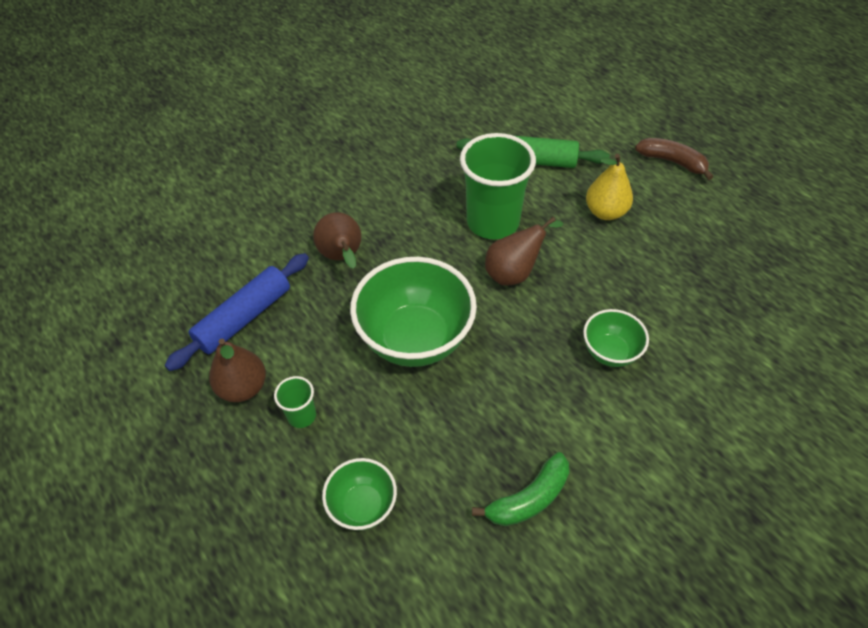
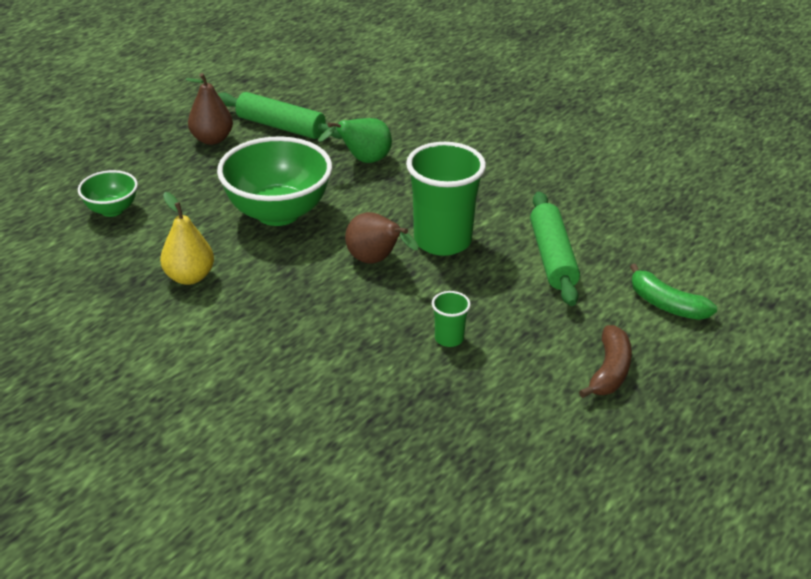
camera: 75 degrees right, 15 degrees down
(244, 318) = (281, 126): blue rolling pin -> green rolling pin
(302, 416) = (189, 169): green cup -> green cup (449, 338)
(342, 257) = (363, 161): brown pear -> green pear
(528, 498) = (121, 291): green banana -> green banana (666, 304)
(605, 212) = (491, 318): yellow pear -> yellow pear (189, 277)
(610, 352) = (288, 331): green bowl -> none

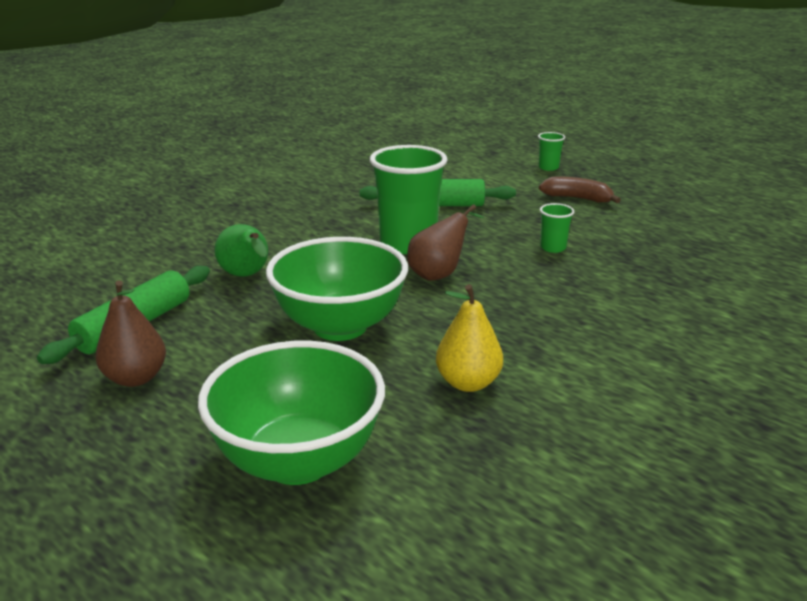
camera: 85 degrees left, 10 degrees down
(112, 210) = (298, 460): green bowl -> green bowl, size x1.92
(666, 304) = (497, 177): green banana -> none
(724, 353) = (548, 167): none -> green cup

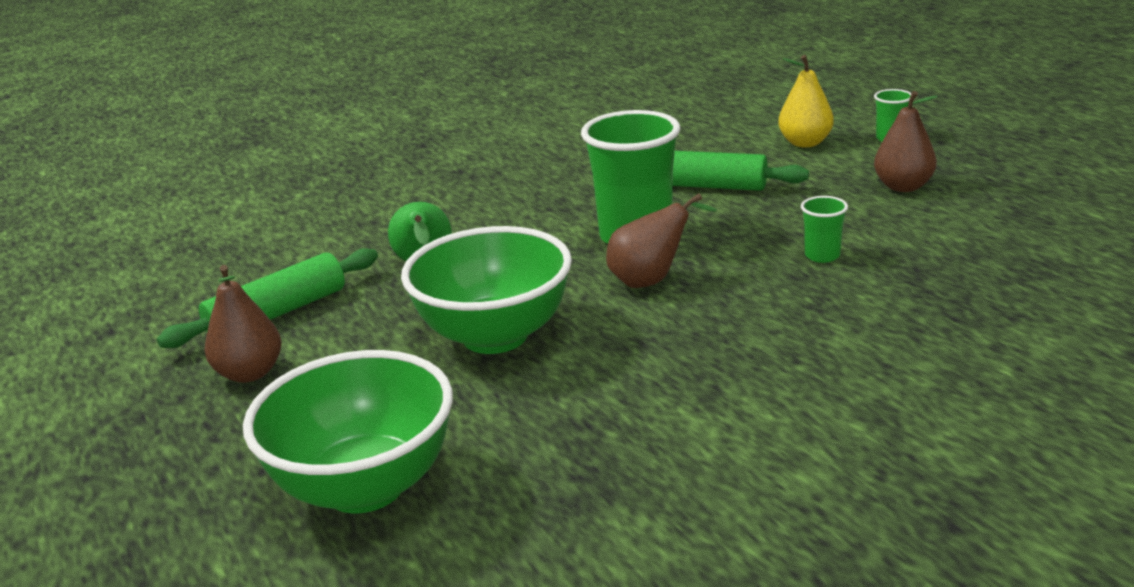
camera: 20 degrees right, 0 degrees up
(468, 383) = (603, 422): yellow pear -> yellow pear (805, 143)
(578, 198) = (903, 187): brown banana -> brown pear

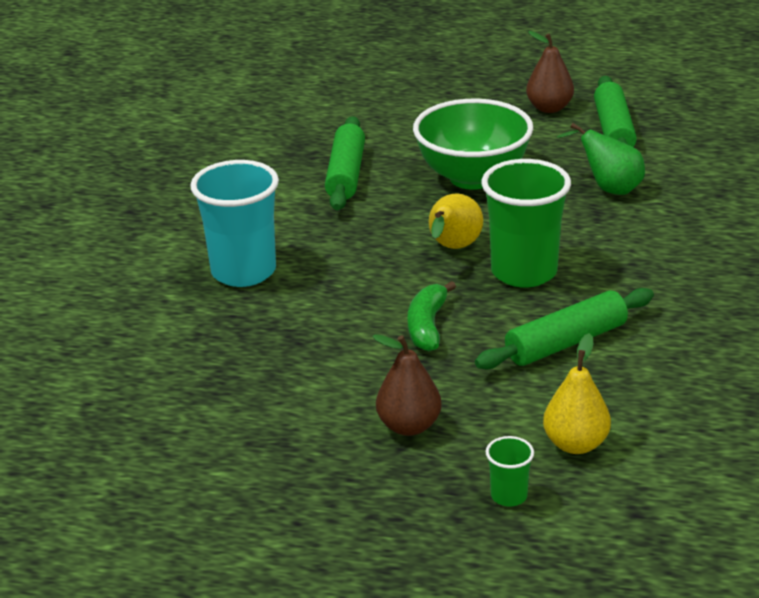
camera: 130 degrees right, 5 degrees up
(365, 487) = (393, 108): green bowl -> none
(601, 415) = (346, 174): none -> green rolling pin
(651, 280) = (453, 248): brown pear -> yellow pear
(785, 234) = (427, 326): none -> green banana
(822, 255) = (375, 321): green cup -> none
(889, 356) = (243, 271): none -> turquoise cup

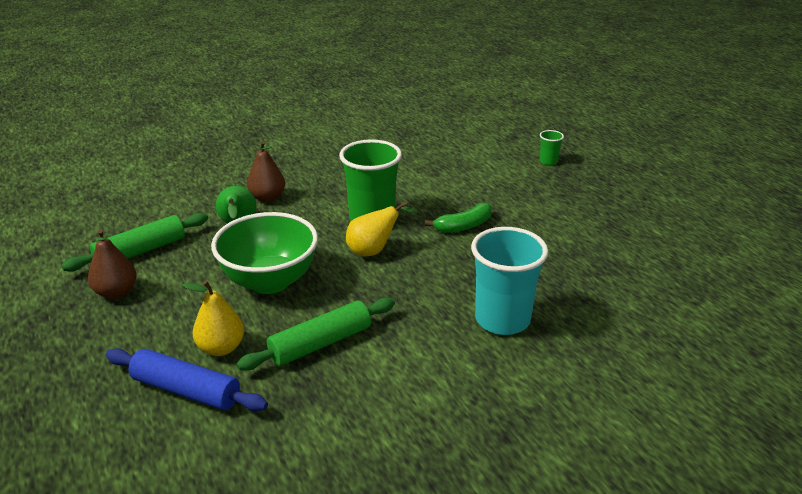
camera: 130 degrees left, 0 degrees up
(370, 111) = (186, 390): none -> blue rolling pin
(409, 426) = (545, 198): brown pear -> brown pear (267, 198)
(565, 342) = (423, 185): green rolling pin -> none
(575, 444) = (494, 159): yellow pear -> yellow pear (221, 348)

